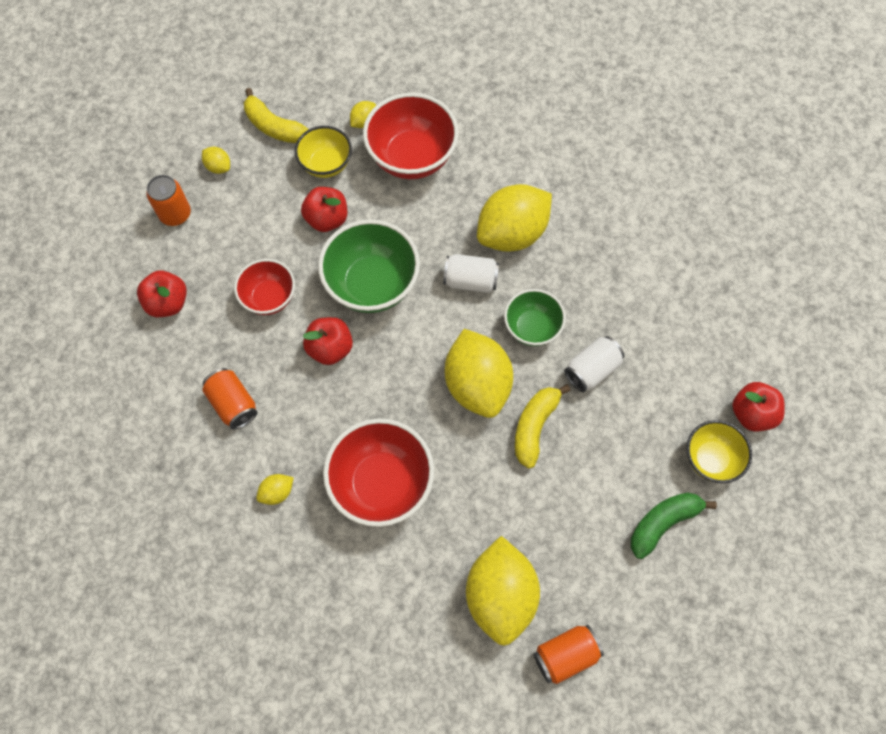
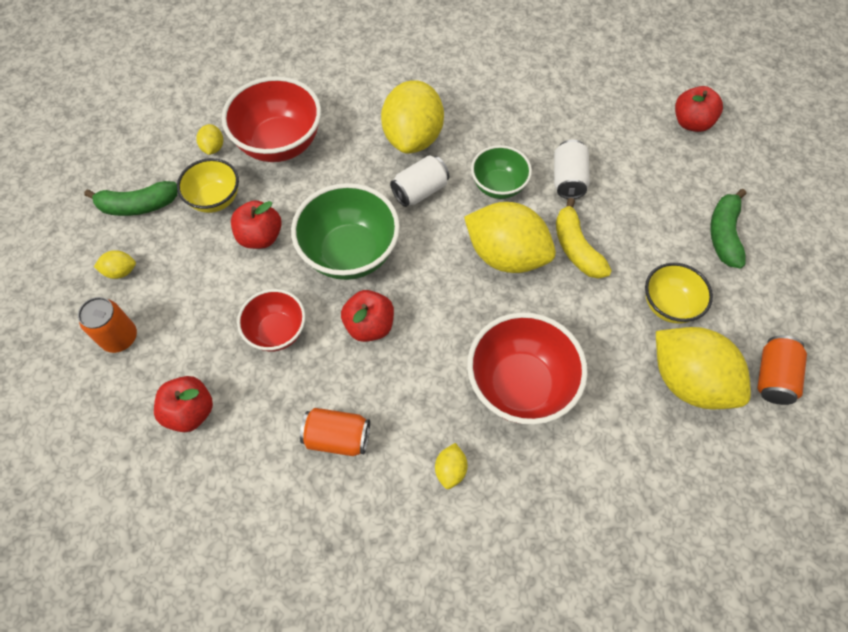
camera: 45 degrees left, 5 degrees down
(273, 126) = (138, 206): yellow banana -> green banana
(711, 459) = (702, 170): yellow bowl -> yellow bowl (669, 305)

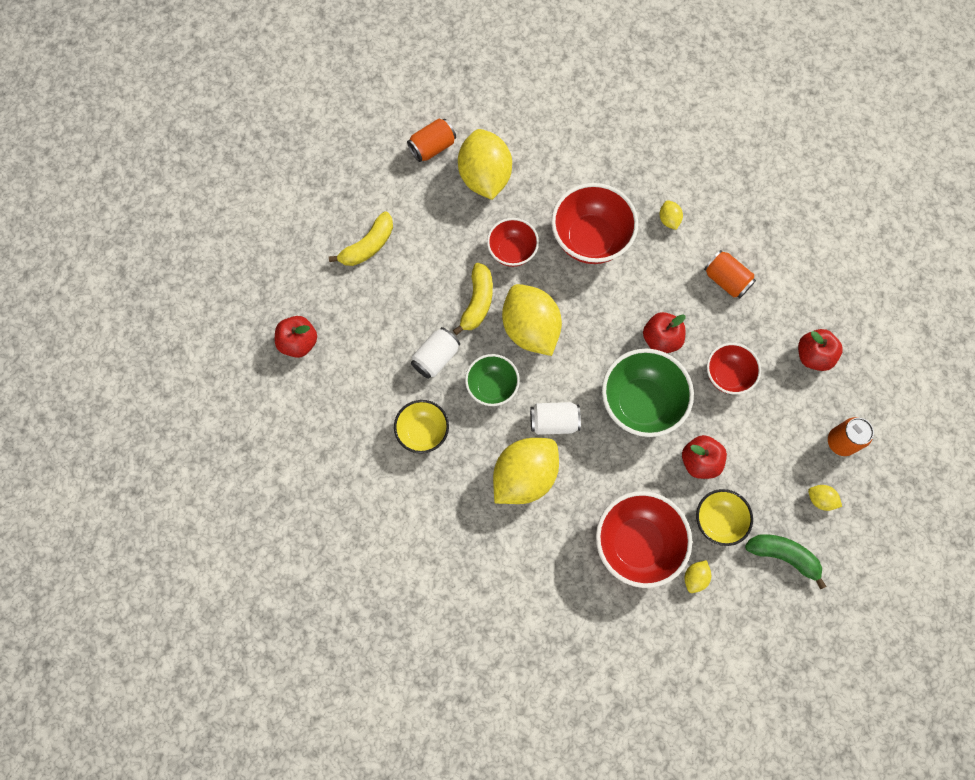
camera: 145 degrees left, 10 degrees up
(450, 470) = (669, 220): yellow lemon -> yellow lemon turned 60 degrees counterclockwise
(588, 318) = (512, 251): none -> red bowl
(669, 305) = (452, 226): yellow bowl -> yellow bowl (423, 432)
(724, 234) = (368, 246): green banana -> yellow banana

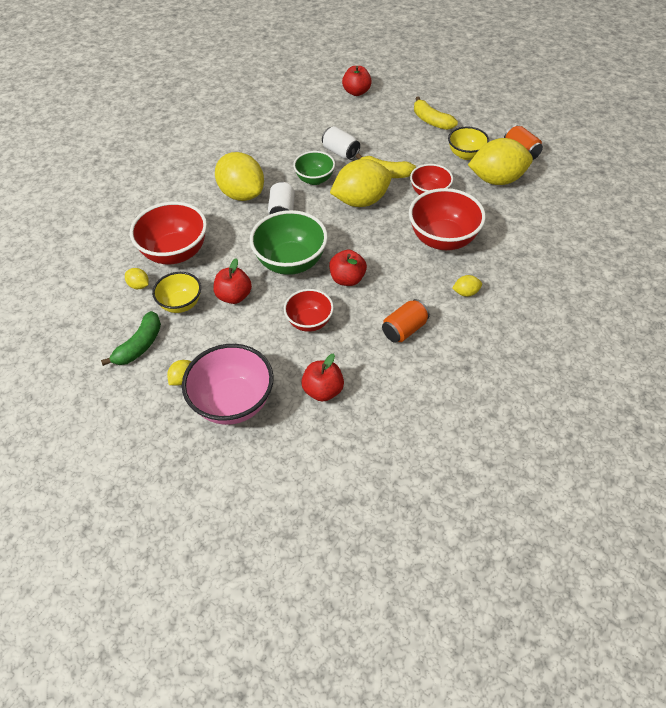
camera: 95 degrees right, 20 degrees down
(423, 432) = (284, 146): yellow bowl -> yellow bowl (466, 154)
(841, 442) = (233, 402): orange can -> pink bowl

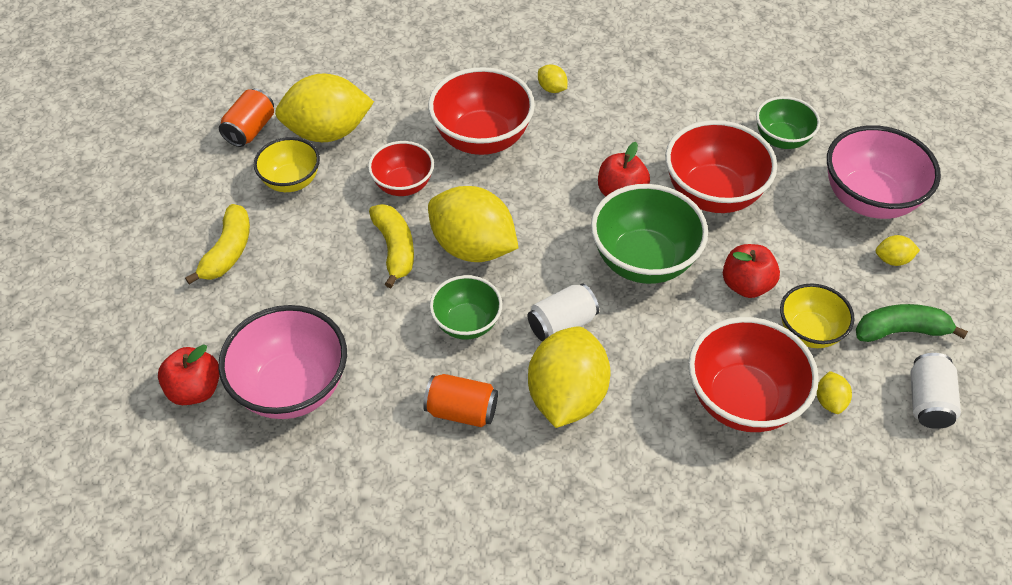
camera: 125 degrees left, 0 degrees up
(309, 322) = (713, 194): red bowl -> red bowl, size x1.65
(323, 390) = (781, 139): red apple -> green bowl
(331, 117) = (292, 387): none -> pink bowl
(340, 152) = (380, 325): white can -> white can (927, 401)
(404, 329) = (647, 114): orange can -> orange can (461, 411)
(497, 179) = (328, 132): yellow lemon -> yellow lemon turned 60 degrees counterclockwise

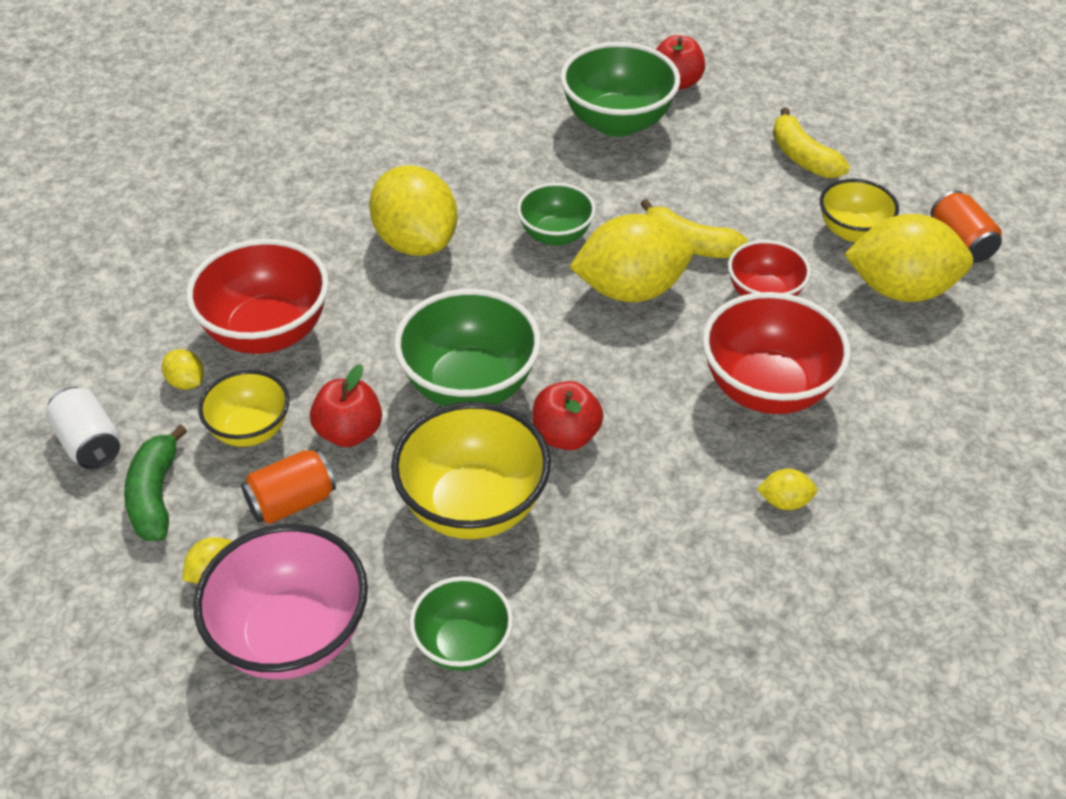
camera: 135 degrees right, 5 degrees down
(292, 387) = (617, 122): pink bowl -> green bowl
(328, 132) = (900, 289): yellow lemon -> yellow lemon turned 60 degrees clockwise
(461, 411) = (482, 184): orange can -> orange can (292, 502)
(562, 324) = (480, 285): white can -> none
(713, 194) = (473, 506): red bowl -> yellow bowl
(901, 331) = (155, 495): green banana -> green banana turned 135 degrees clockwise

